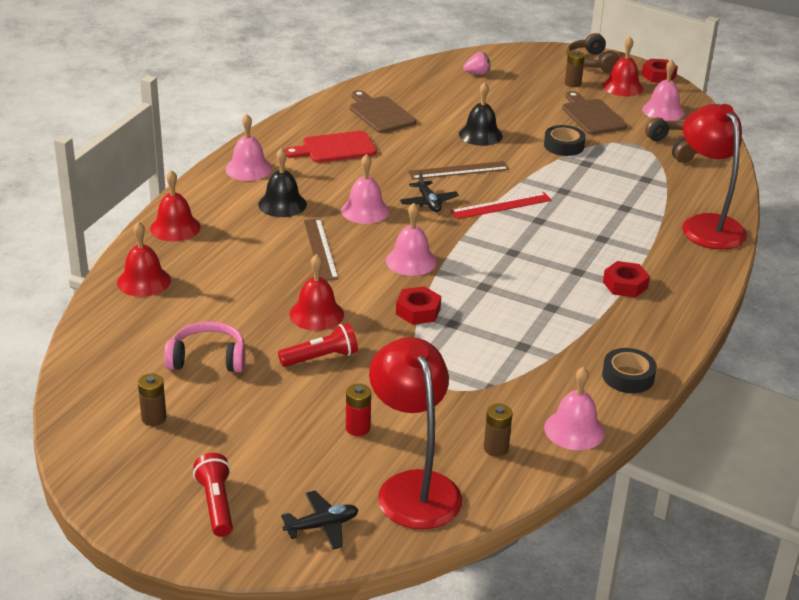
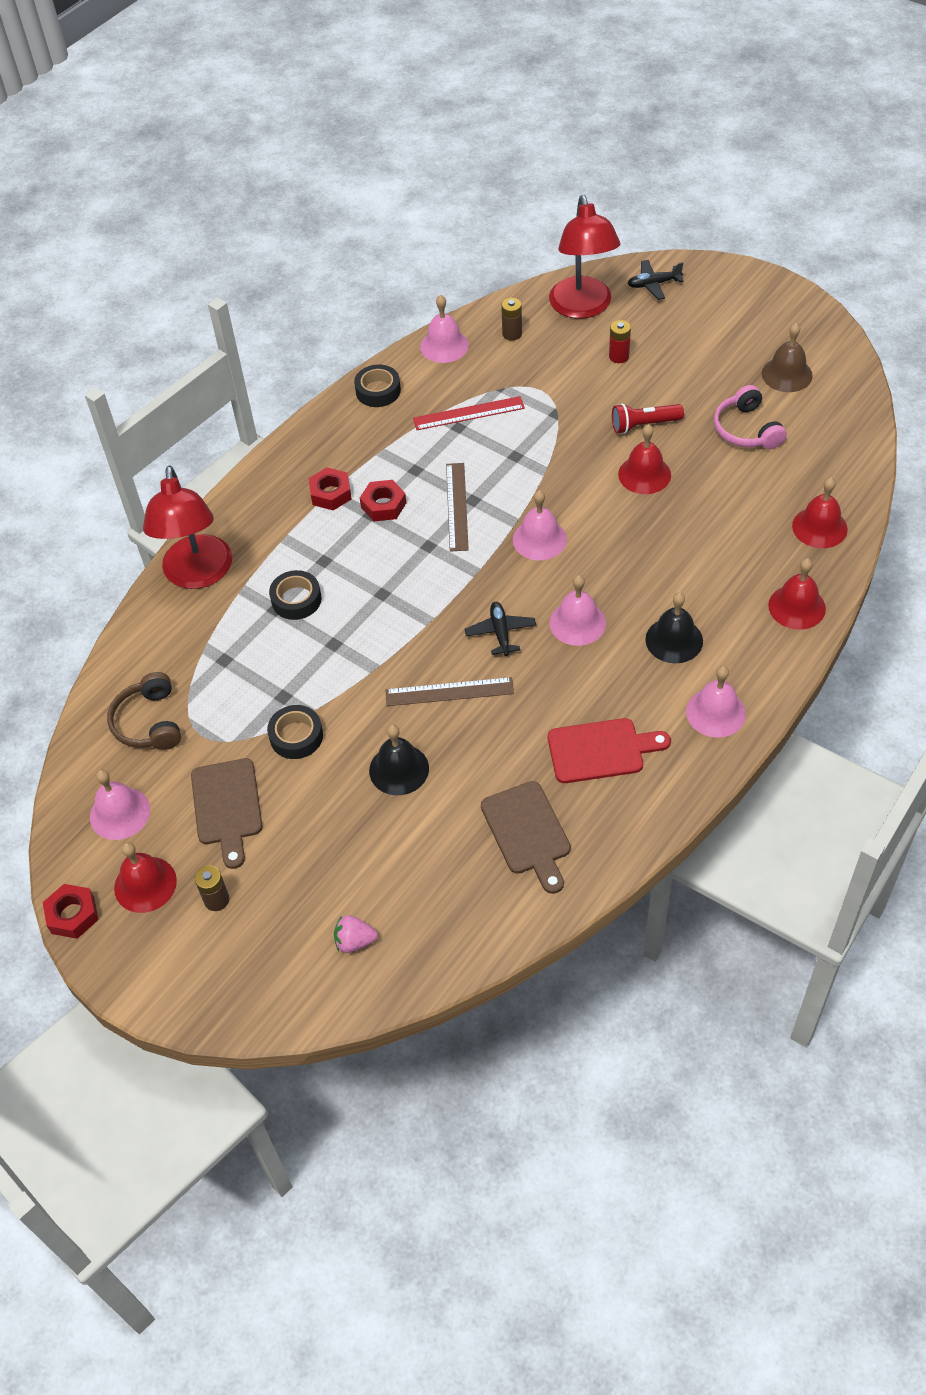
camera: 165 degrees left, 20 degrees up
(154, 418) = (787, 374): brown battery -> brown bell
(207, 359) = (746, 429): pink headphones -> pink headphones turned 60 degrees clockwise
(216, 504) = (730, 303): red flashlight -> none
(320, 249) = (634, 563): brown ruler -> brown ruler (457, 506)
(418, 311) = (545, 472): red nut -> red nut (383, 505)
(501, 206) = (417, 621): red ruler -> red ruler (468, 413)
(591, 62) = (158, 966): brown headphones -> none
(610, 214) = (296, 600): none -> black tape

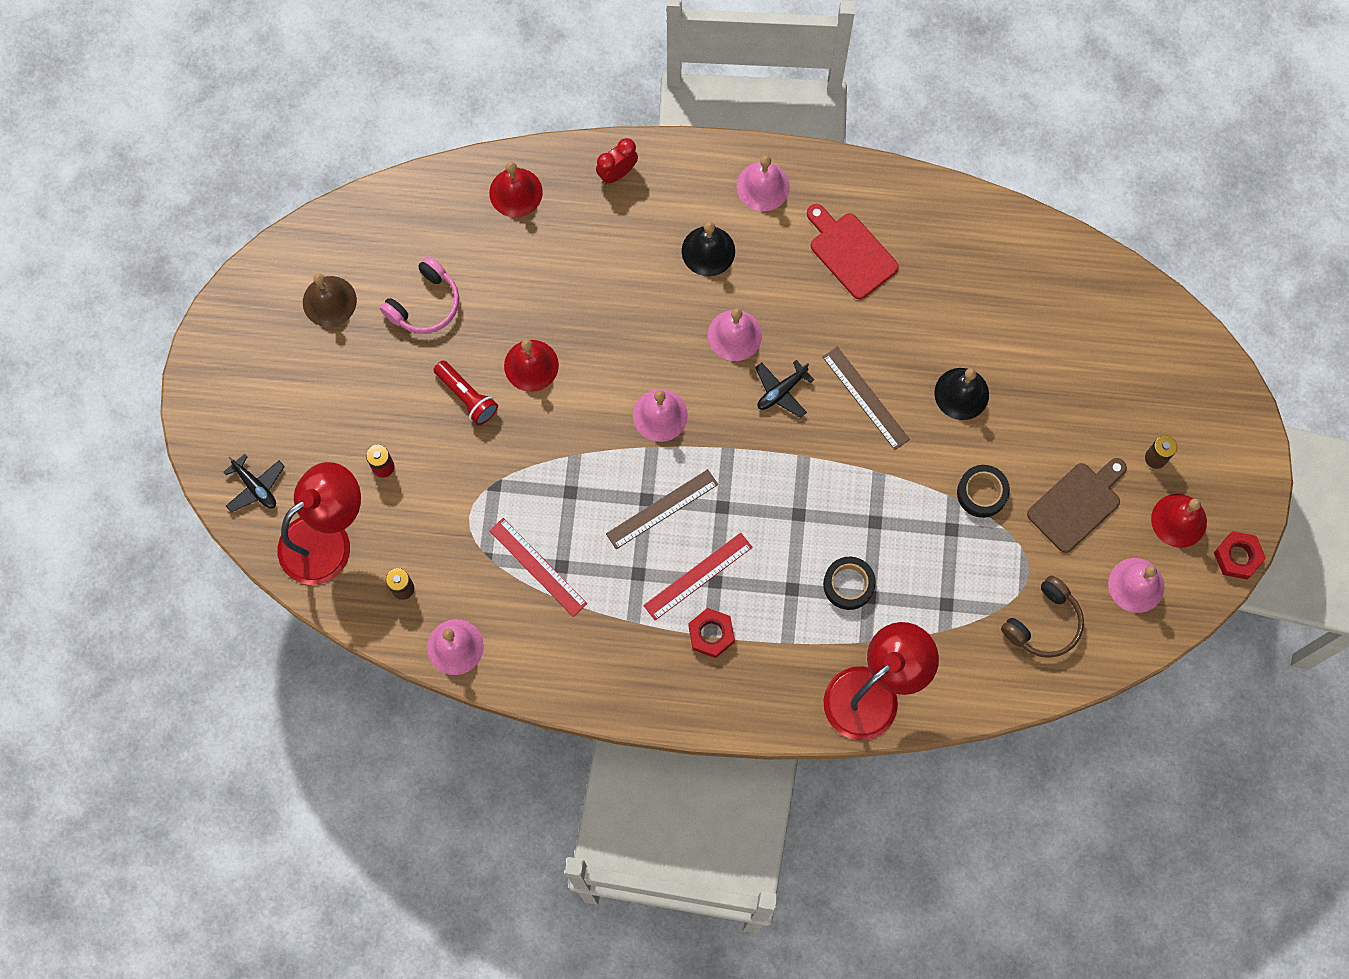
camera: 125 degrees left, 20 degrees up
(355, 941) = (1121, 337): pink strawberry -> none
(378, 391) = (554, 674): black tape -> none
(383, 505) = (698, 576): red nut -> red ruler
(527, 832) = (956, 267): brown cutting board -> none
(797, 607) = (617, 173): red bell -> red clock

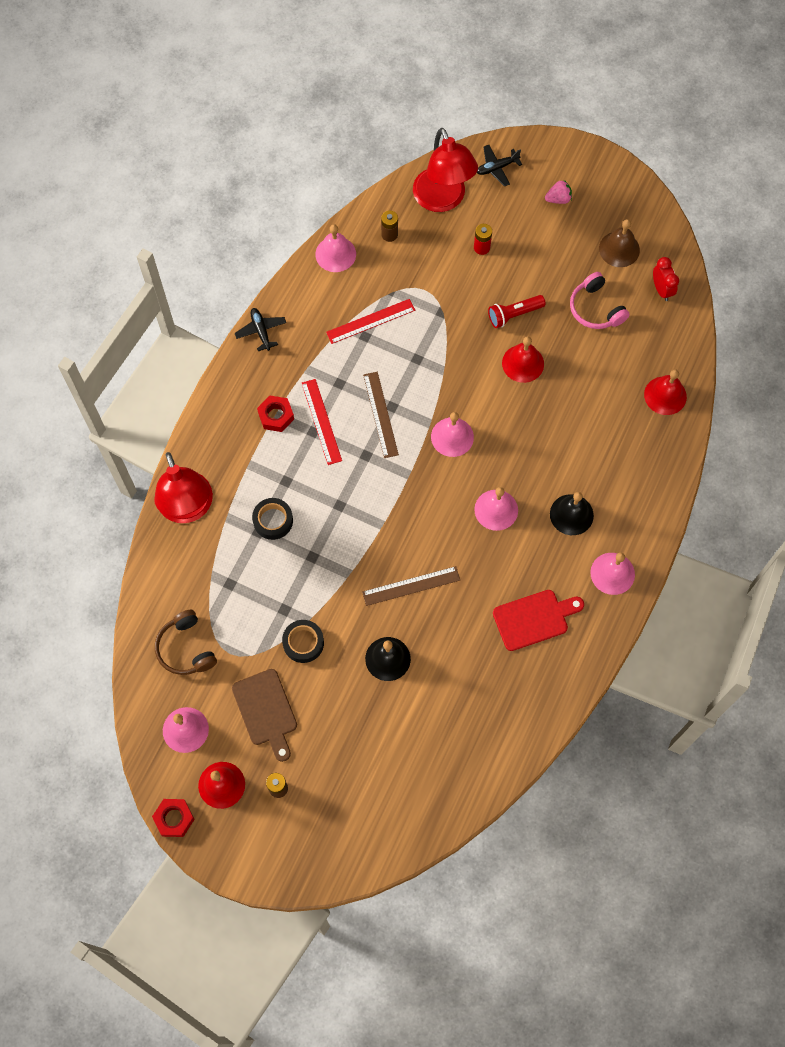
camera: 110 degrees right, 5 degrees down
(279, 396) = (558, 199): none -> pink strawberry
(617, 173) = (658, 471): red clock -> red clock (661, 290)
(781, 391) = (439, 527): black plane -> black plane (261, 331)

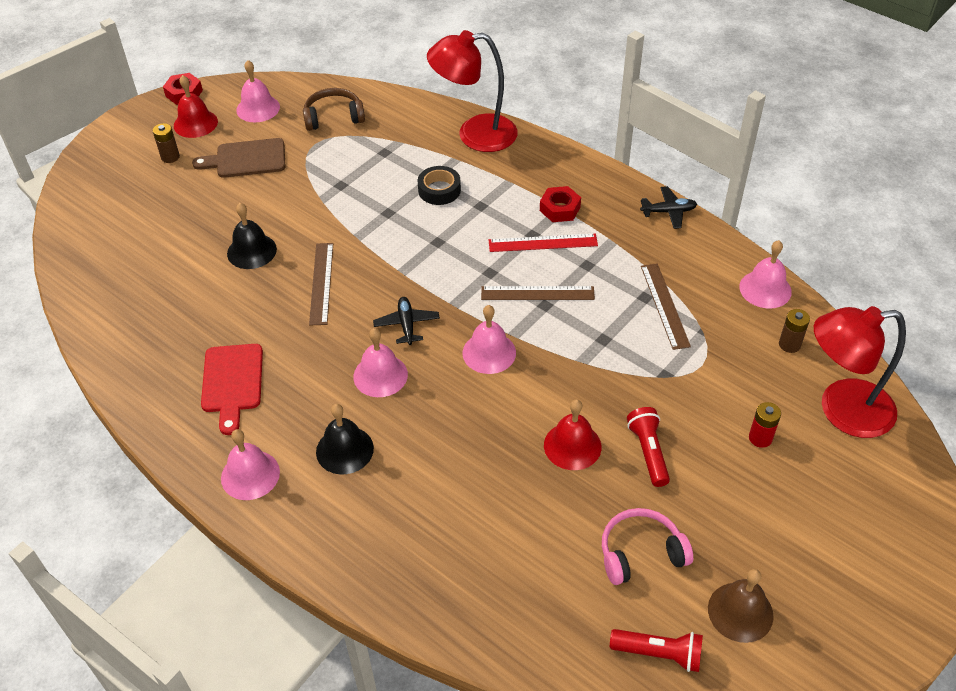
camera: 105 degrees right, 20 degrees down
(303, 643) = (300, 193): black tape -> none
(370, 321) = (664, 305): red ruler -> brown ruler
(497, 168) = (896, 484): black plane -> black plane (407, 325)
(558, 199) = (837, 550): pink strawberry -> none
(661, 290) = (659, 653): red clock -> red flashlight
(665, 395) = (479, 607): red bell -> none

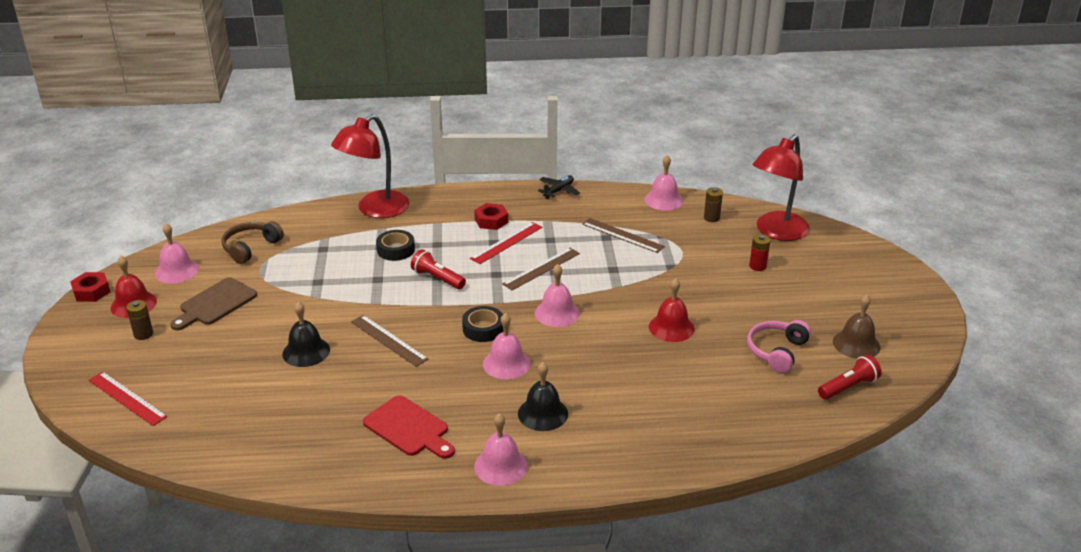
camera: 45 degrees left, 15 degrees down
(97, 210) = (127, 398): none -> red ruler
(407, 325) = (483, 329): black plane -> black tape
(648, 452) = (714, 306): red flashlight -> red flashlight (437, 278)

